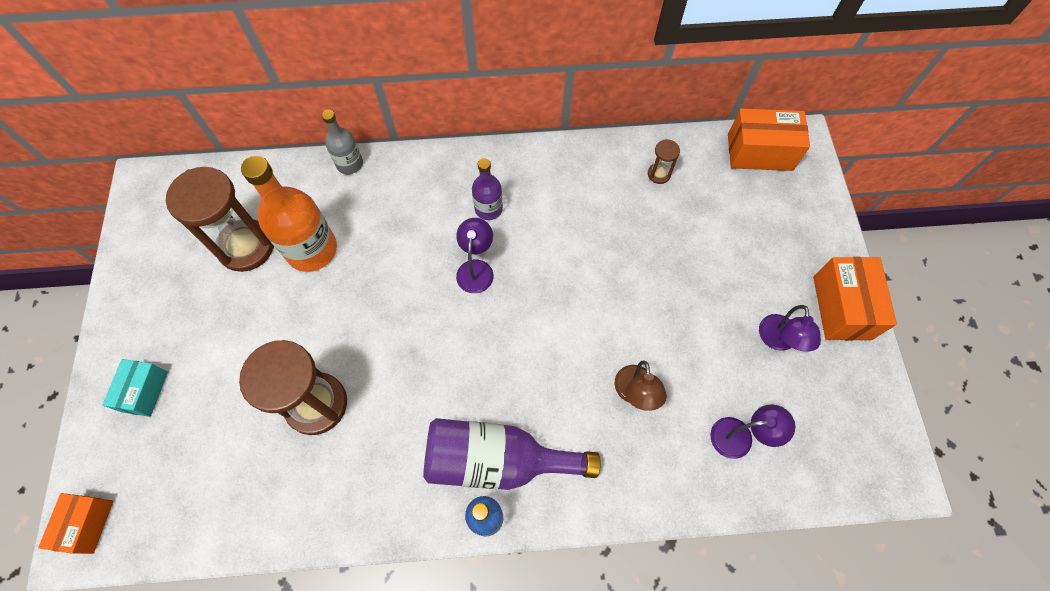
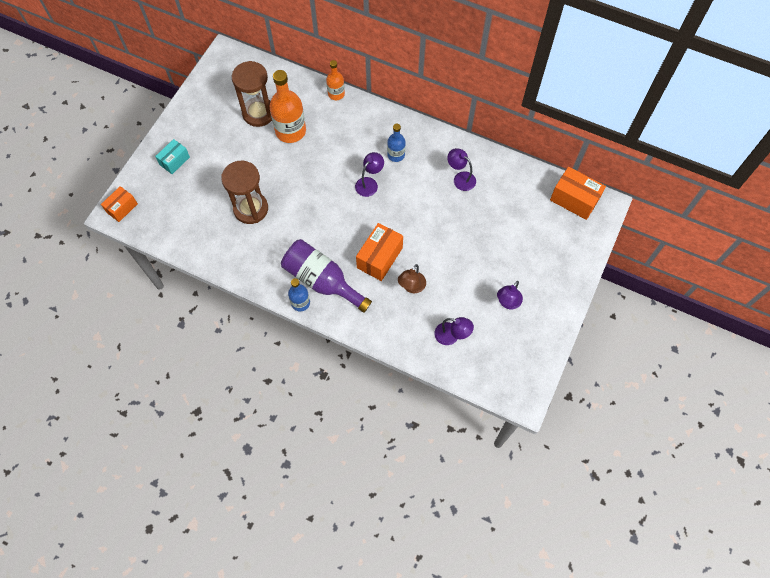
camera: 30 degrees right, 0 degrees up
(349, 164) = (336, 94): grey bottle -> orange bottle
(488, 209) = (396, 155): purple bottle -> blue bottle
(597, 197) = (460, 178): none -> purple lamp
(659, 174) = (504, 183): brown hourglass -> none
(842, 307) = (556, 305): orange box -> orange box (379, 258)

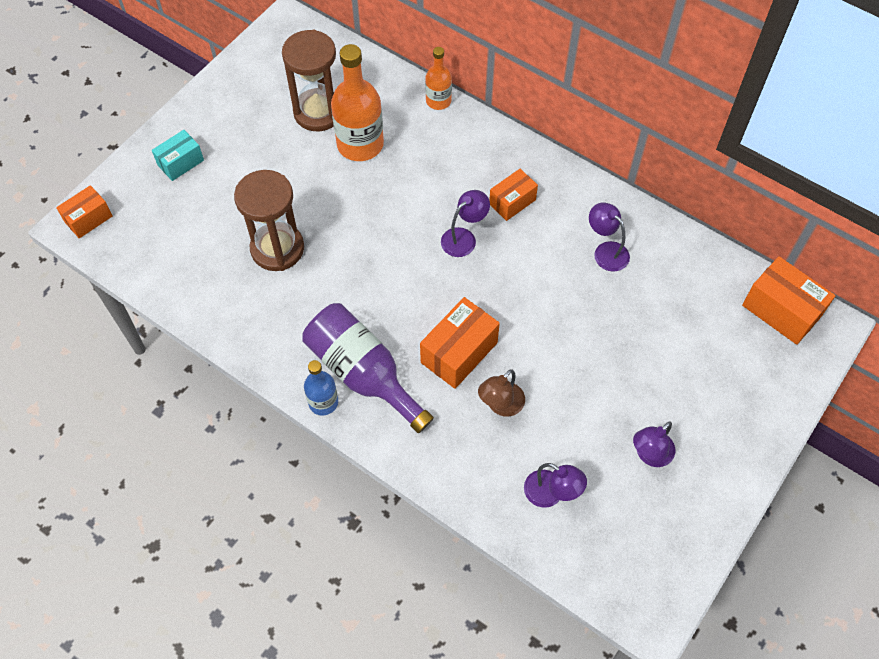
camera: 10 degrees right, 5 degrees down
(396, 155) = (512, 202): blue bottle -> orange box

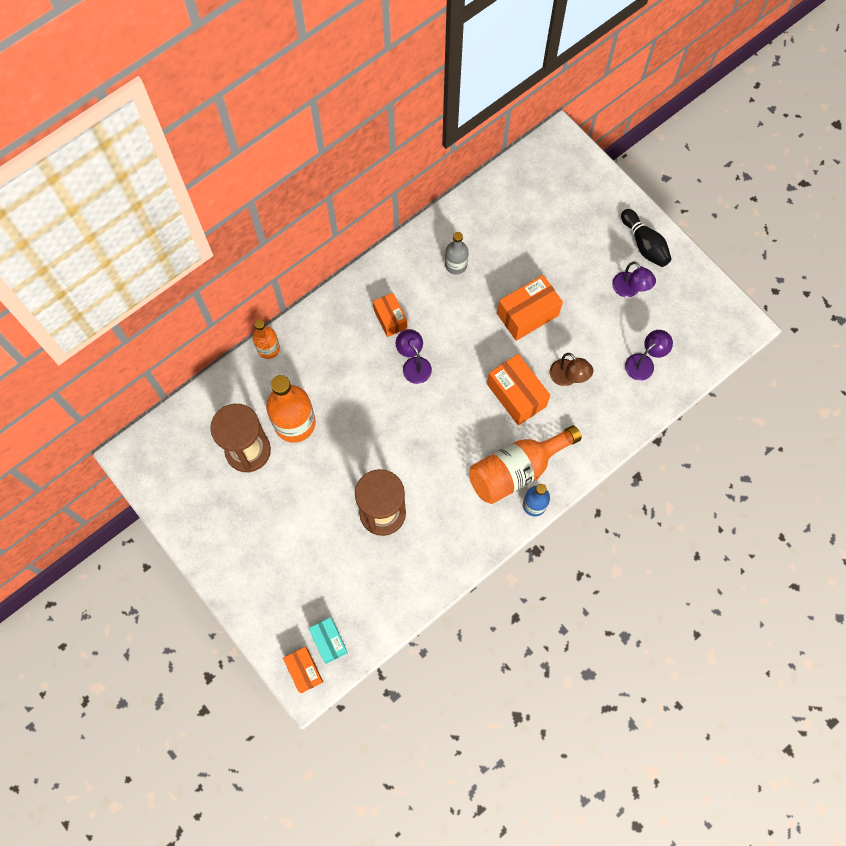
camera: 75 degrees left, 10 degrees up
(180, 163) = (266, 580): turquoise box -> turquoise box (329, 641)
(363, 373) = (517, 470): purple bottle -> orange bottle
(606, 251) = (456, 265): purple lamp -> grey bottle
(723, 460) = (644, 244): none -> black bowling pin
(781, 311) = (539, 165): orange box -> orange box (527, 314)

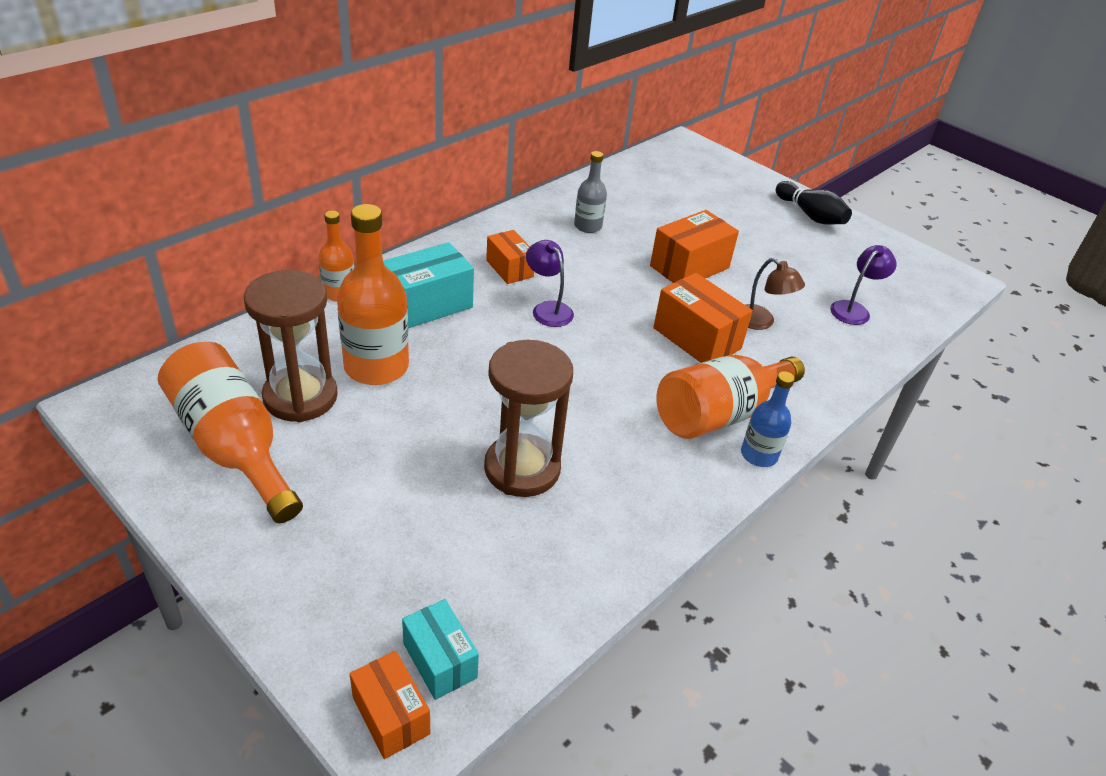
camera: 10 degrees left, 30 degrees down
(212, 492) = (234, 447): none -> orange bottle
(329, 360) = (428, 304): none -> turquoise box
(629, 290) = (808, 249): purple lamp -> none

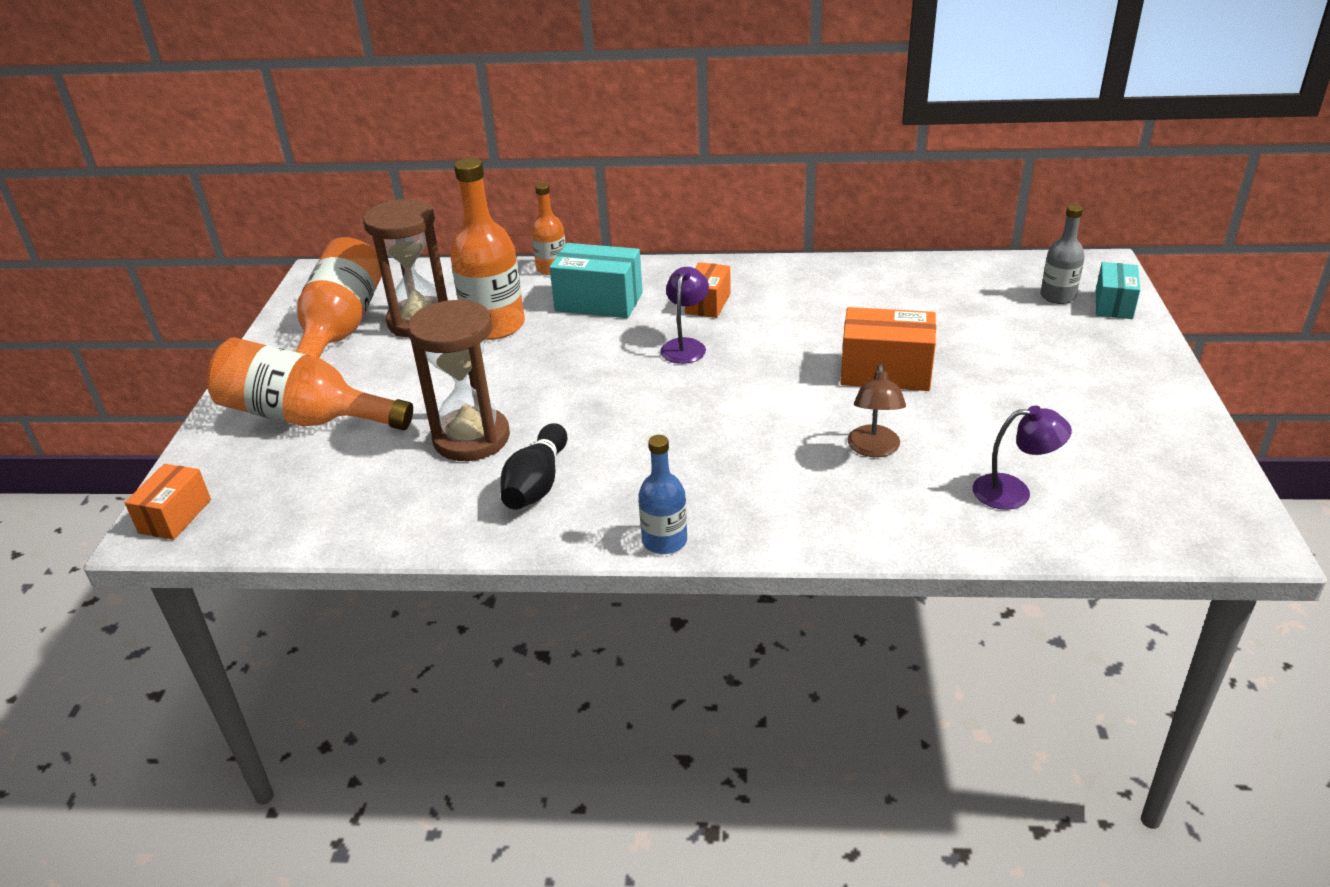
camera: 55 degrees right, 5 degrees down
(440, 660) = (240, 509): turquoise box -> turquoise box (1113, 304)
(588, 226) = (841, 299): grey bottle -> grey bottle (1057, 296)
(697, 338) = (779, 429): orange box -> none
(720, 415) = (687, 494): orange bottle -> orange bottle (305, 418)
(810, 215) = (1139, 387): black bowling pin -> black bowling pin (537, 483)

